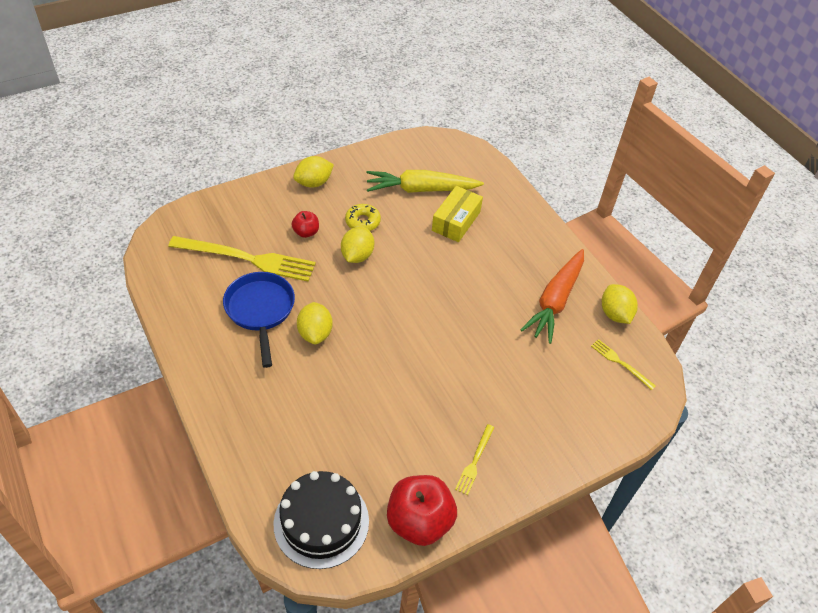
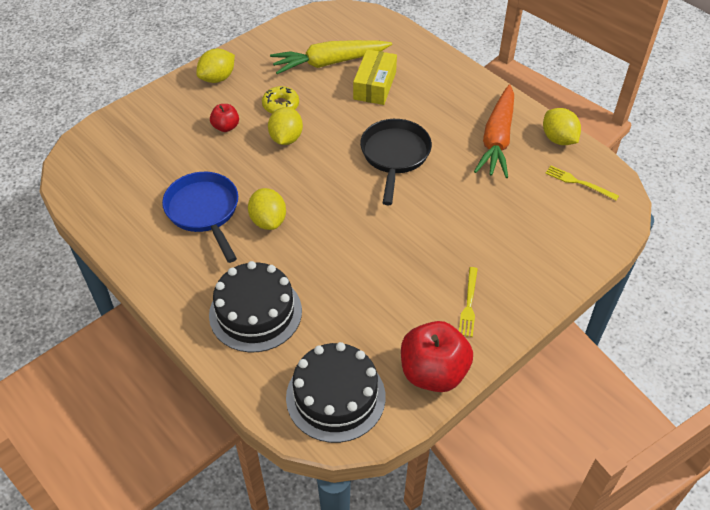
camera: 10 degrees left, 0 degrees up
(247, 259) = (173, 165): yellow fork -> none
(275, 420) = (255, 312): none -> black cake
(452, 296) = (394, 156): none -> black pan

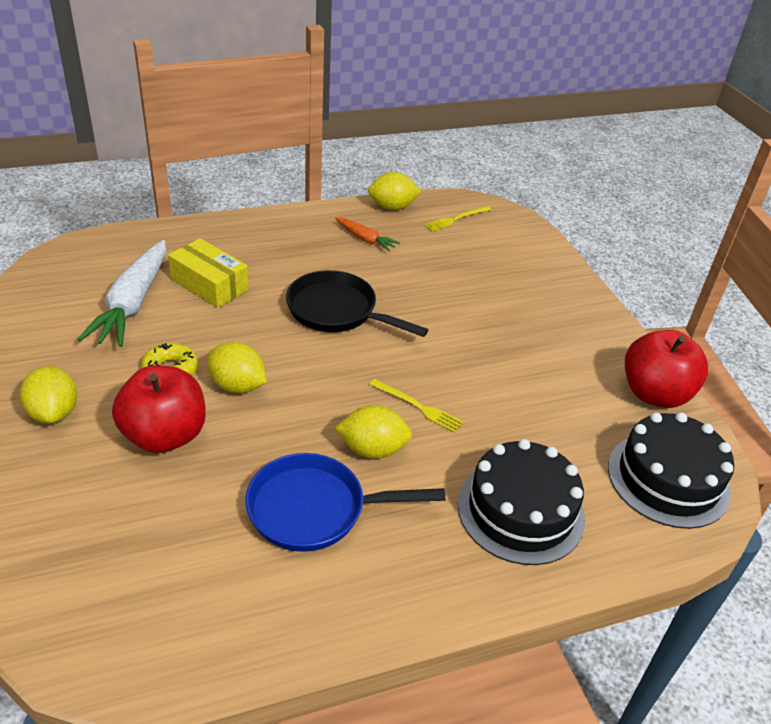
camera: 70 degrees left, 10 degrees down
(226, 127) = (165, 435): red apple -> red apple, size x1.95
(329, 63) = (133, 303): yellow carrot -> white carrot
(469, 304) = (576, 339): yellow fork -> yellow fork (418, 406)
(497, 139) = (365, 239): orange carrot -> orange carrot, size x0.50

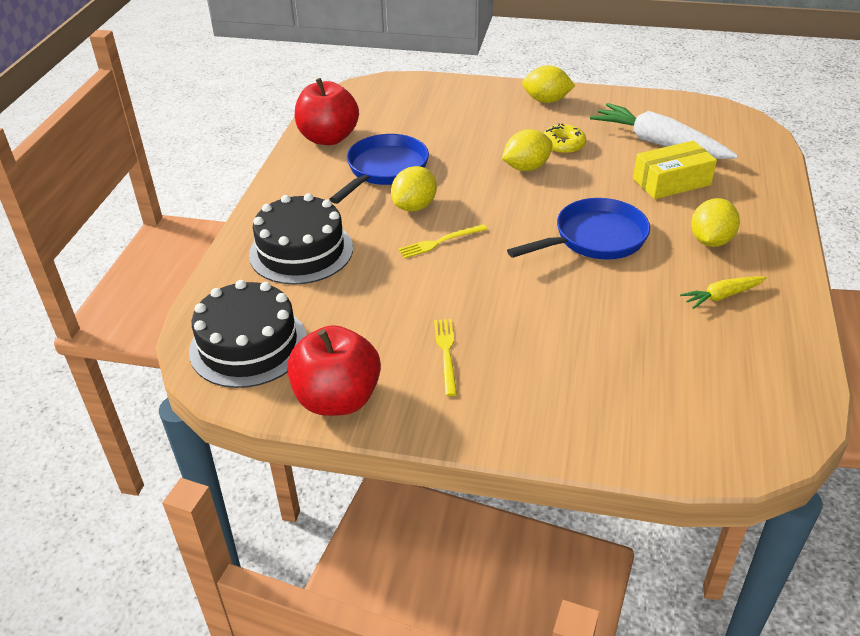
camera: 125 degrees right, 0 degrees up
(165, 435) = (495, 132): red apple -> red apple (328, 138)
(337, 311) = (594, 238): black pan -> blue pan
(365, 239) = (722, 296): orange carrot -> yellow carrot
(392, 207) = (796, 344): yellow lemon -> yellow lemon (710, 241)
(456, 219) = (750, 393): yellow fork -> yellow fork (446, 353)

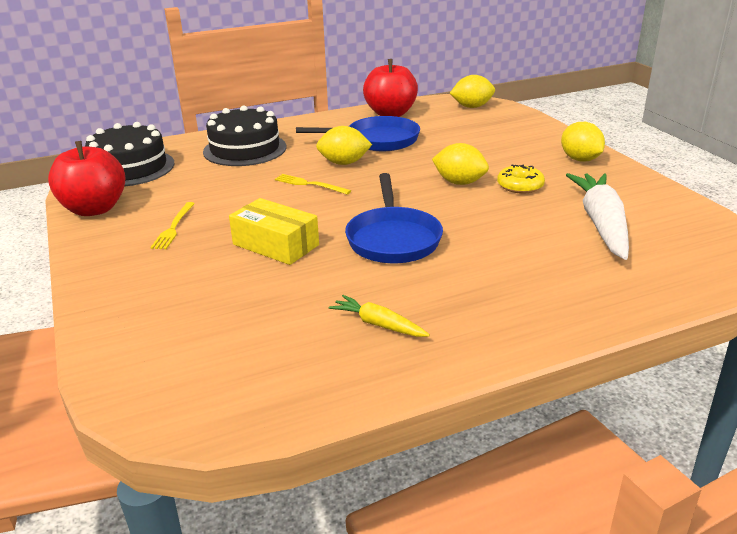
camera: 55 degrees right, 10 degrees down
(446, 353) = (174, 227): yellow fork -> yellow fork turned 135 degrees clockwise
(594, 238) = (393, 238): blue pan -> blue pan turned 60 degrees clockwise
(671, 182) = (542, 248): yellow box -> yellow box (275, 245)
(710, 241) = (467, 294): yellow lemon -> yellow lemon (472, 107)

